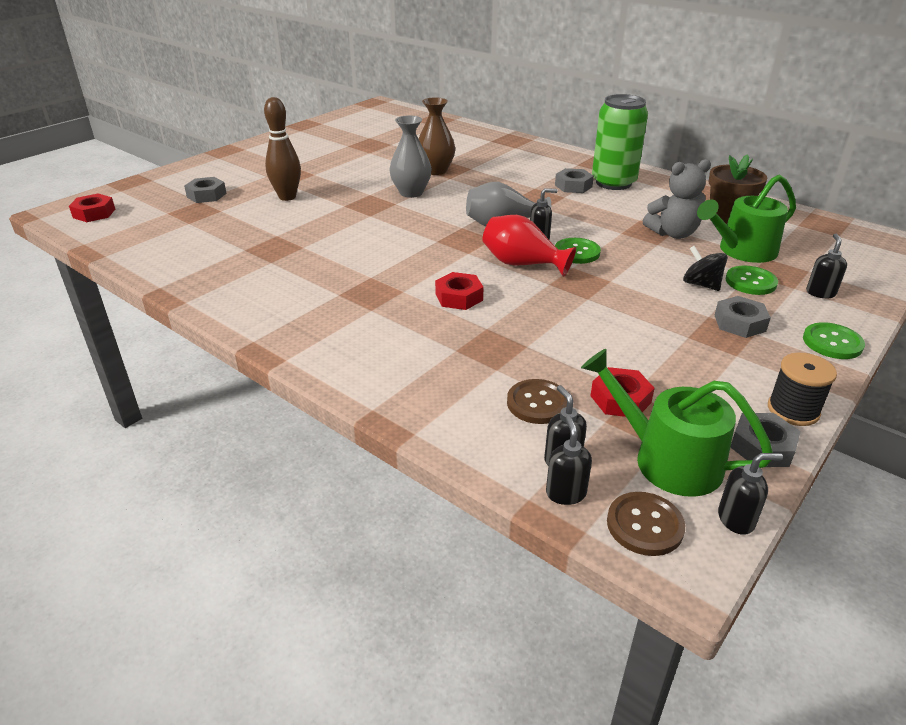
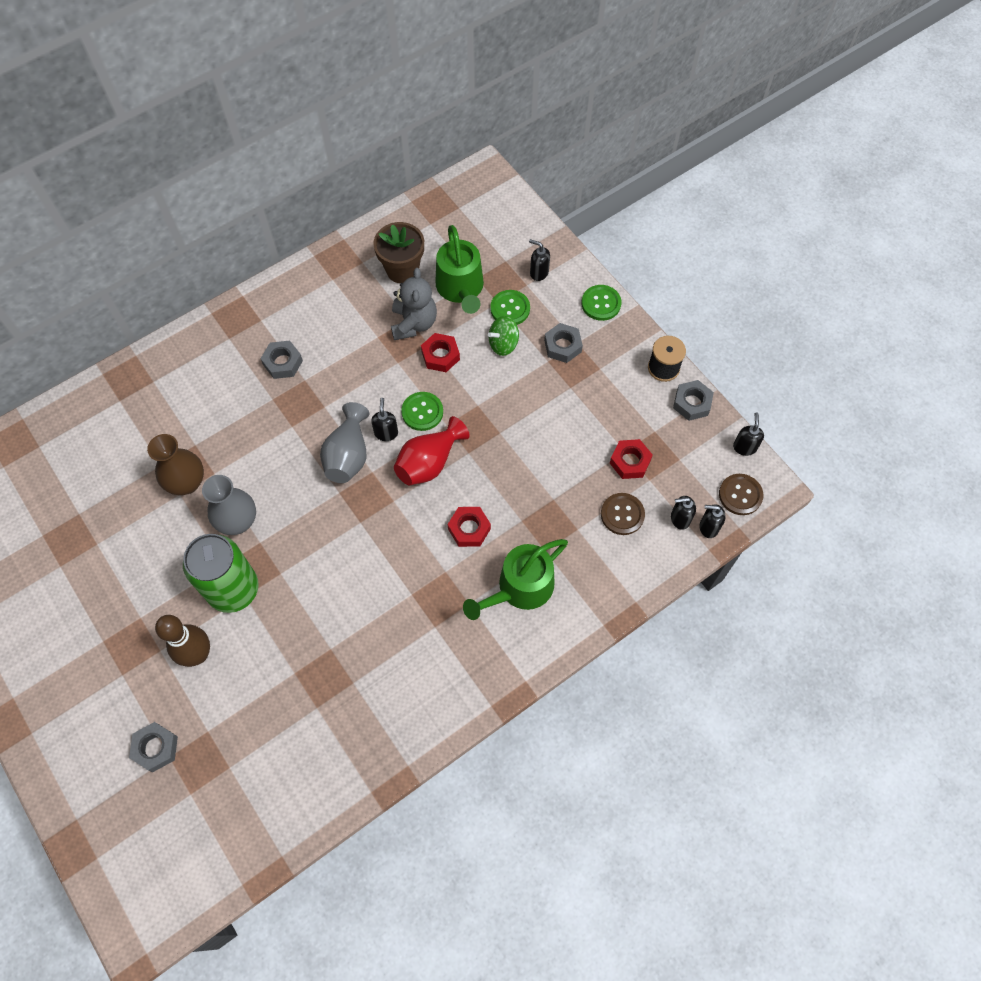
camera: 75 degrees left, 30 degrees up
(94, 213) = (159, 884): red nut -> red nut (440, 356)
(613, 183) = (289, 324): green can -> green can (233, 589)
(667, 459) = (692, 460): green watering can -> green watering can (520, 588)
(701, 284) = (503, 344): black spinning top -> green spinning top

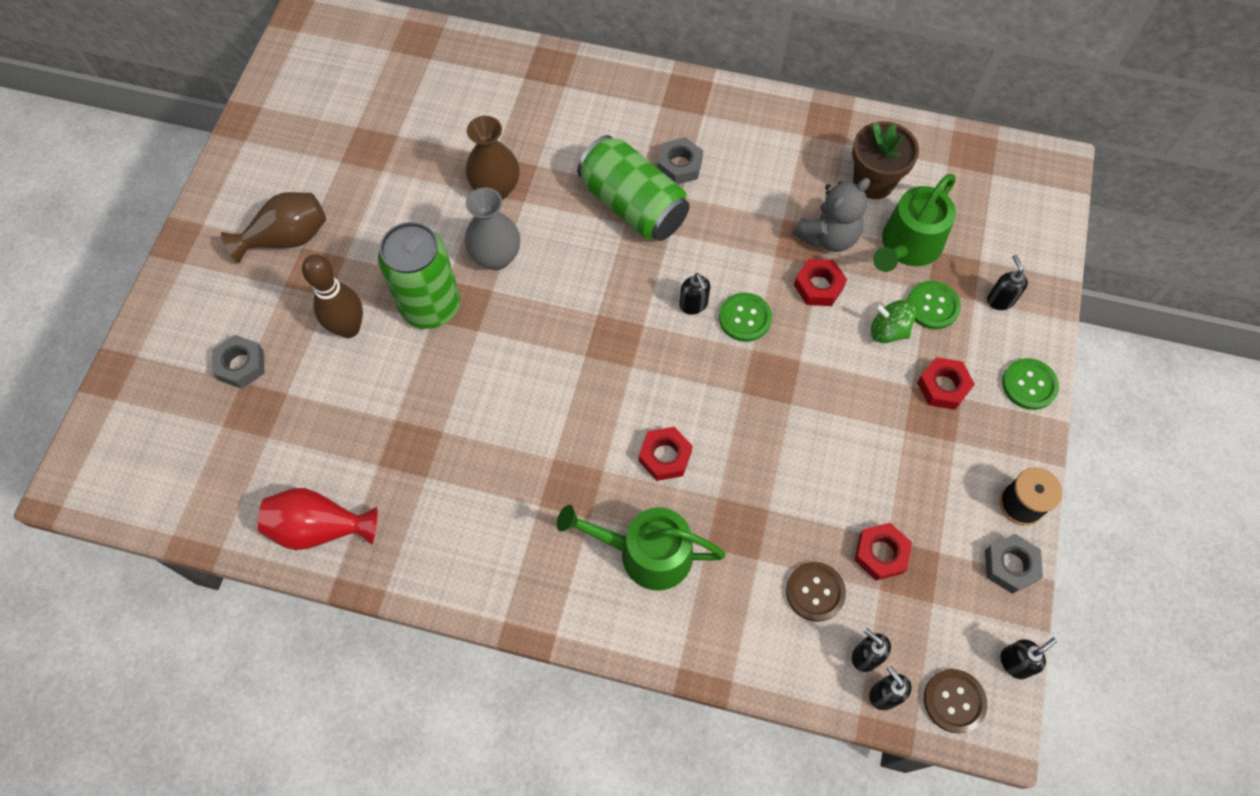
camera: 50 degrees right, 0 degrees up
(85, 646) = (287, 238): none -> brown vase
(284, 412) = (633, 206): none -> green can
(348, 455) = (641, 292): grey vase -> none
(386, 433) = (693, 305): black soap dispenser -> black soap dispenser turned 105 degrees clockwise
(429, 462) = (699, 366): red vase -> red vase (320, 528)
(562, 346) = (943, 386): grey nut -> red nut

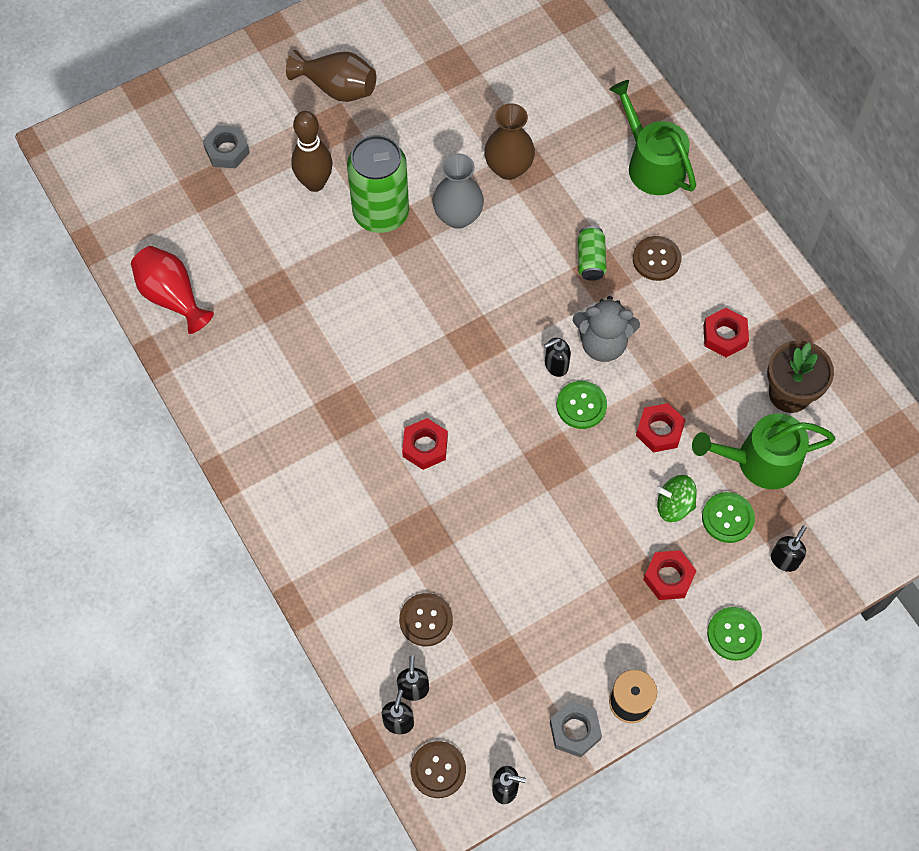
camera: 45 degrees right, 0 degrees up
(633, 206) = (590, 260): green can -> green can, size x0.48
(646, 553) = (347, 495): green watering can -> green watering can (651, 164)
(679, 165) = (656, 259): grey nut -> brown button
(693, 305) = (556, 365): black soap dispenser -> black soap dispenser turned 45 degrees clockwise
(828, 236) = (708, 403): grey teddy bear -> grey teddy bear (603, 343)
(881, 553) = (496, 639): red nut -> red nut (724, 335)
(888, 331) = (674, 505): green spinning top -> green spinning top turned 60 degrees counterclockwise

